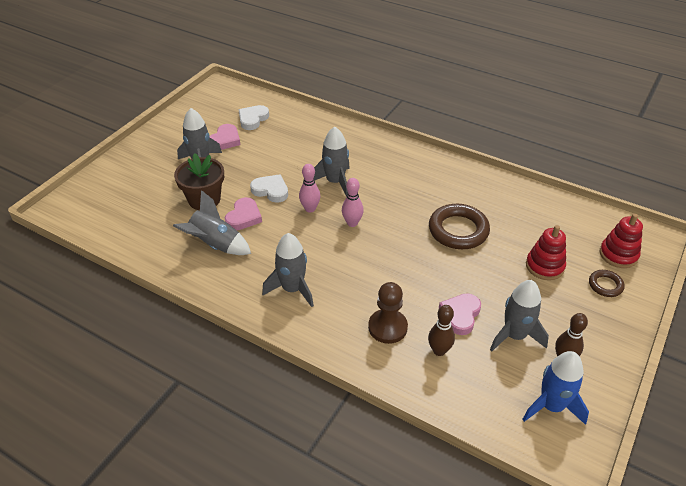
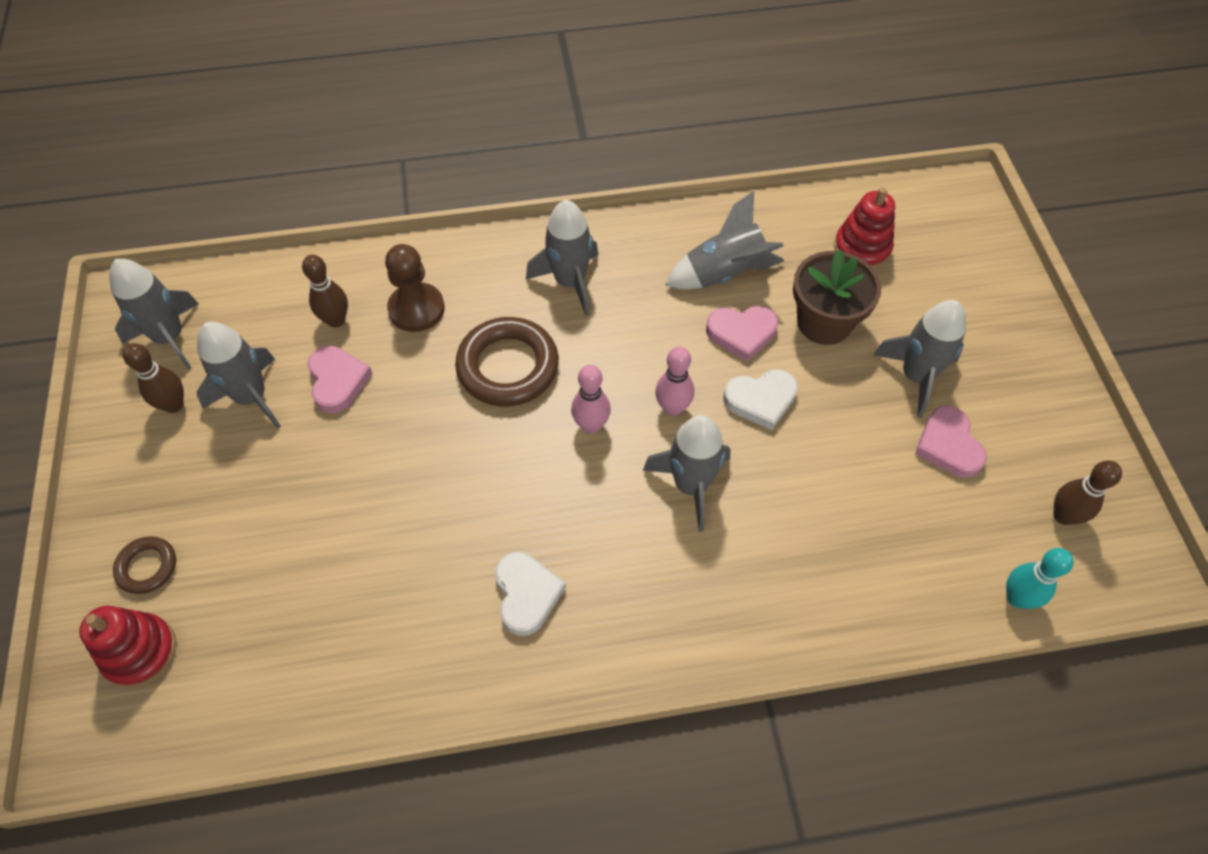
camera: 140 degrees right, 15 degrees up
(221, 107) = (1063, 516): none -> brown bowling pin
(244, 217) = (741, 333): pink heart -> pink heart turned 75 degrees counterclockwise
(253, 119) = (975, 527): white heart -> white heart (526, 594)
(268, 101) = (1016, 598): none -> turquoise bowling pin
(458, 230) = (427, 522): brown ring -> brown ring (508, 366)
(544, 266) = (256, 541): red stacking toy -> red stacking toy (861, 248)
(551, 406) = (170, 337): blue rocket -> grey rocket

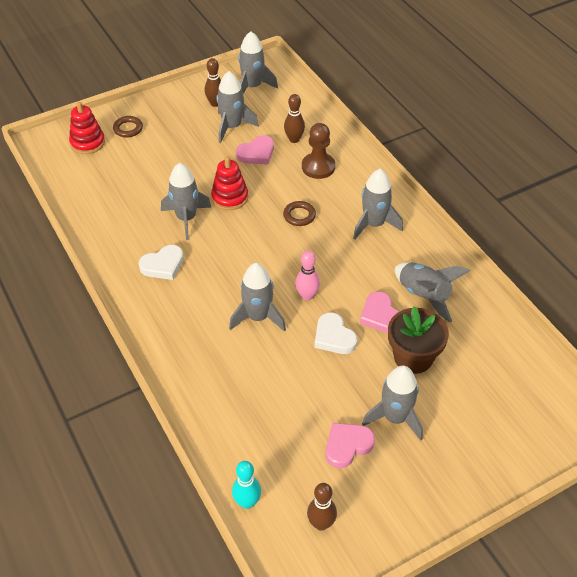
camera: 70 degrees right, 10 degrees down
(435, 528) = (186, 218): none -> grey rocket
(508, 366) = (299, 215): brown ring -> brown ring, size x0.52
(591, 425) = (277, 262): pink bowling pin -> none
(861, 248) = (491, 366): red stacking toy -> red stacking toy (230, 197)

